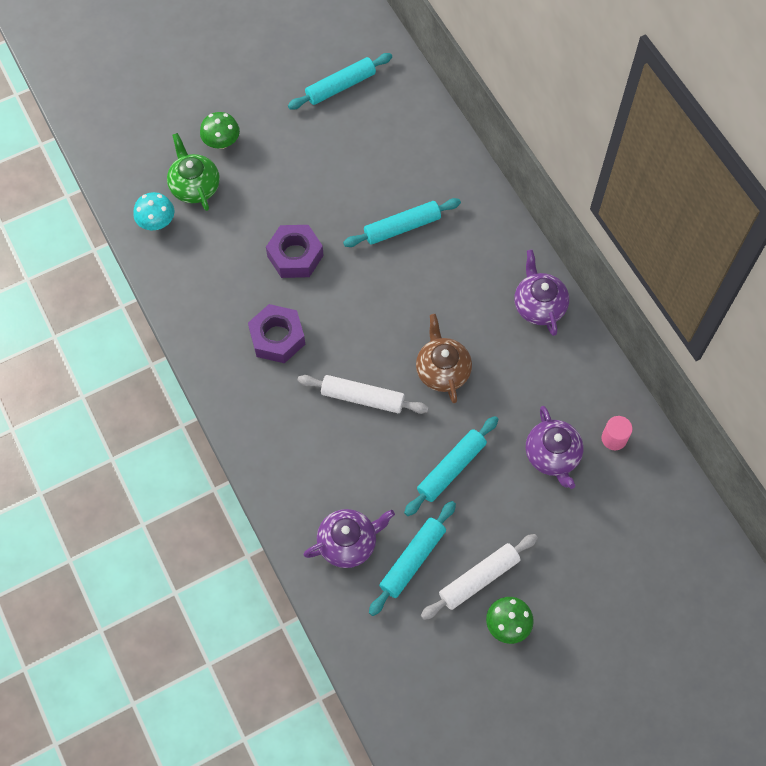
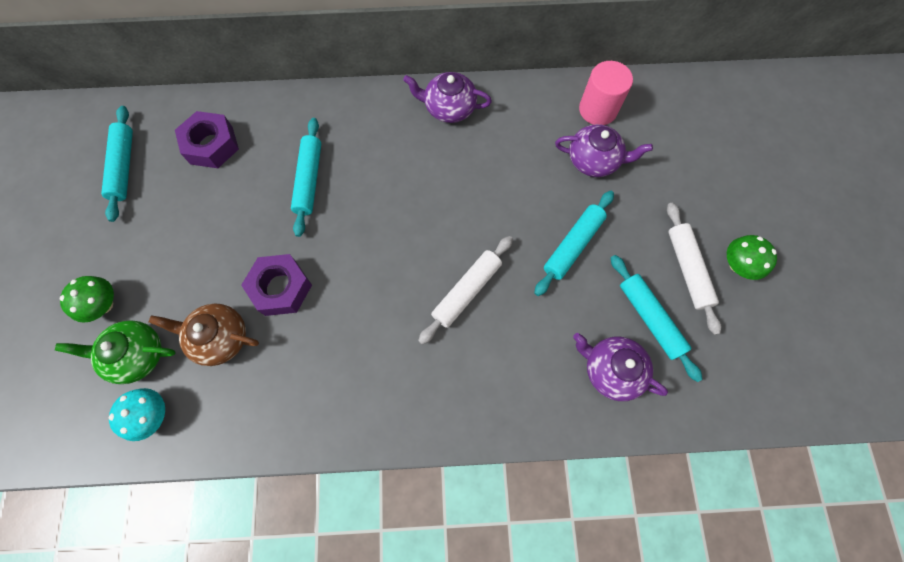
camera: 65 degrees left, 5 degrees up
(277, 338) = (361, 344): purple nut -> purple nut (211, 145)
(348, 543) = (611, 370): purple teapot -> purple teapot turned 60 degrees counterclockwise
(442, 370) = (472, 210): brown teapot -> brown teapot (220, 338)
(451, 469) = (573, 245): turquoise rolling pin -> turquoise rolling pin turned 60 degrees clockwise
(614, 438) = (598, 110): pink cylinder -> pink cylinder, size x1.66

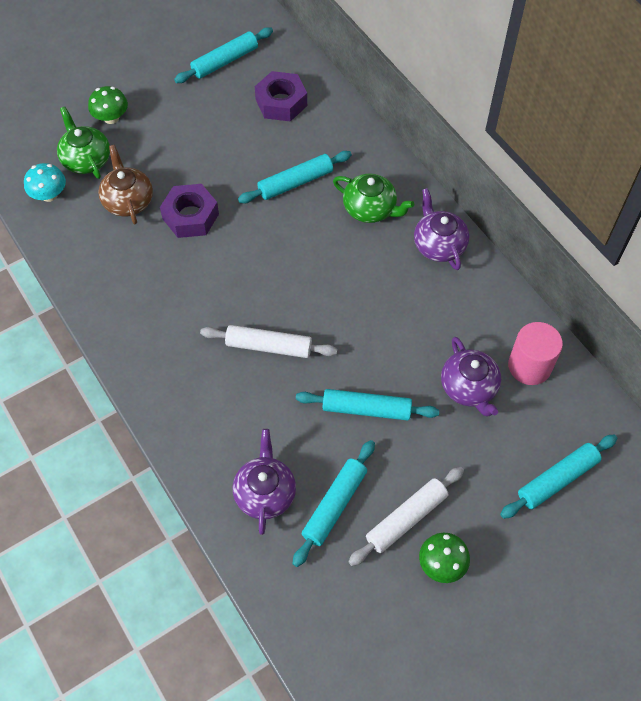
camera: 60 degrees right, 10 degrees down
(379, 137) = (370, 209): none -> green teapot
(703, 146) = (557, 479): none -> turquoise rolling pin

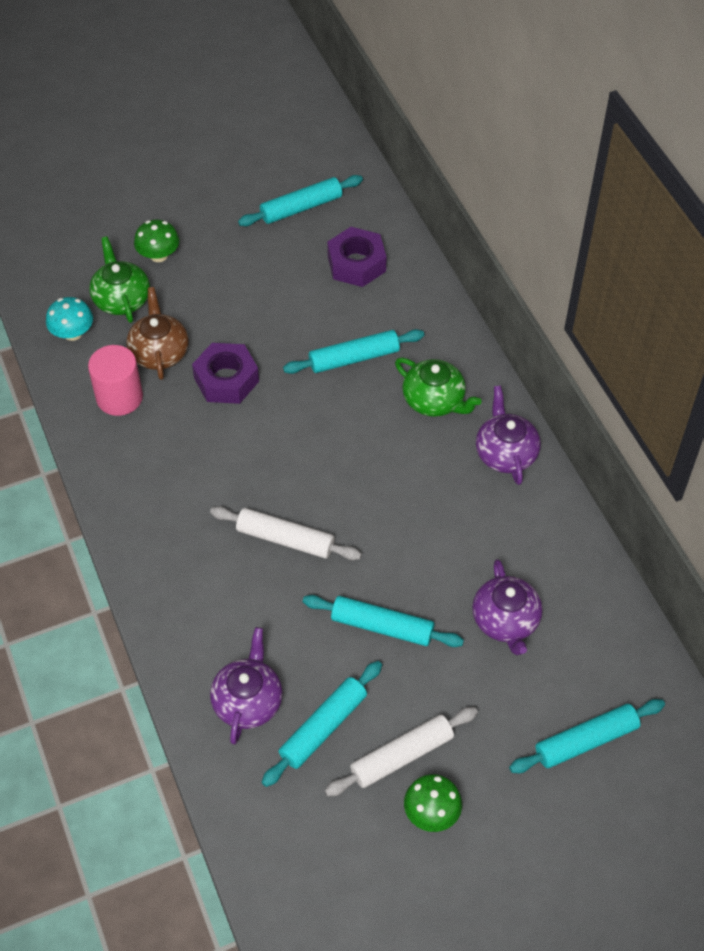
camera: 10 degrees right, 5 degrees down
(529, 366) = (582, 607): pink cylinder -> pink cylinder (119, 397)

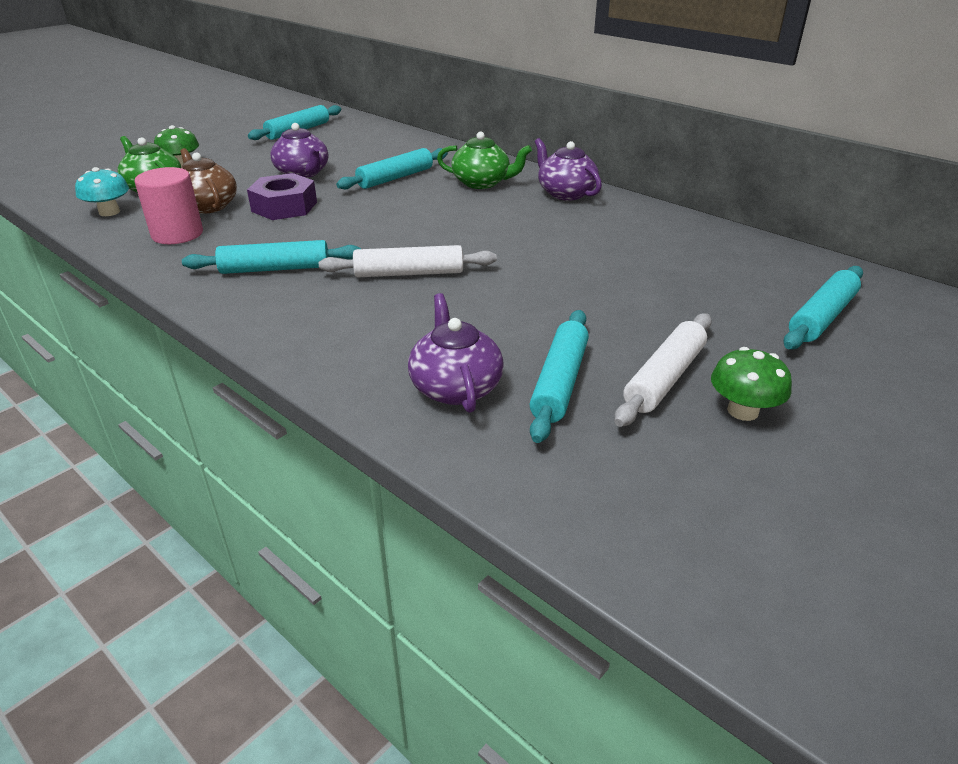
camera: 25 degrees left, 20 degrees down
(356, 264) = (362, 143): purple nut -> none
(382, 626) = (554, 300): turquoise rolling pin -> turquoise rolling pin (275, 269)
(505, 621) = (664, 269): purple teapot -> purple teapot (303, 173)

